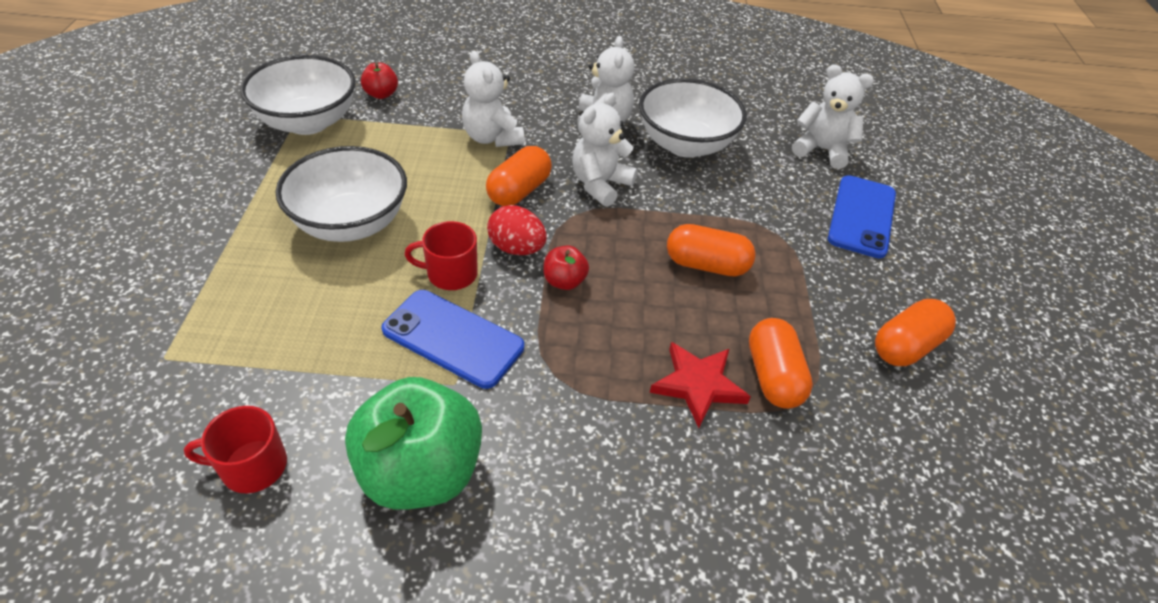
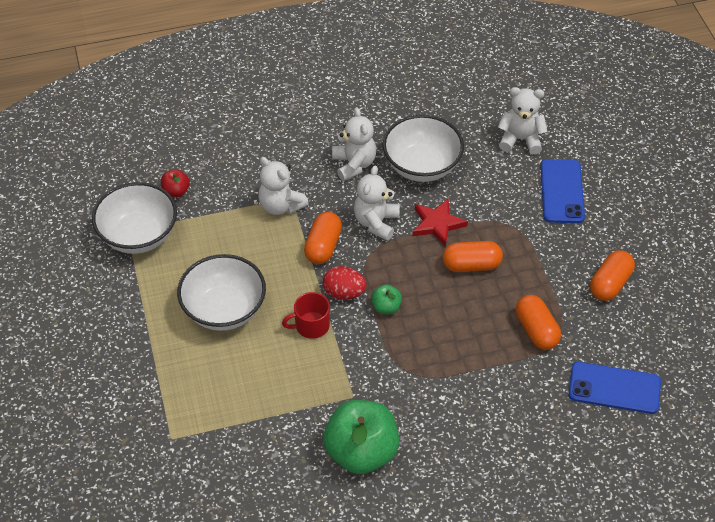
camera: 15 degrees left, 5 degrees up
(252, 466) = (267, 480): red mug -> none
(453, 338) = (336, 369): blue phone -> blue phone (614, 388)
(564, 281) = (386, 307): red apple -> green apple
(698, 385) = (494, 350): red star -> red star (437, 224)

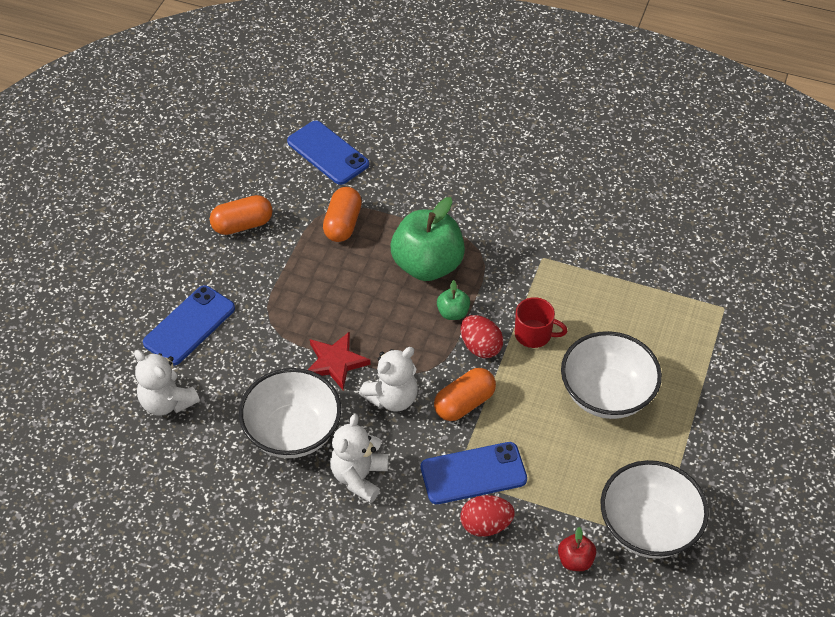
camera: 145 degrees left, 0 degrees up
(249, 180) = (485, 525): none -> red egg
(281, 206) = (473, 473): white teddy bear -> blue phone
(361, 452) = (568, 214): green apple -> green apple (427, 265)
(471, 265) = (342, 306): orange capsule -> none

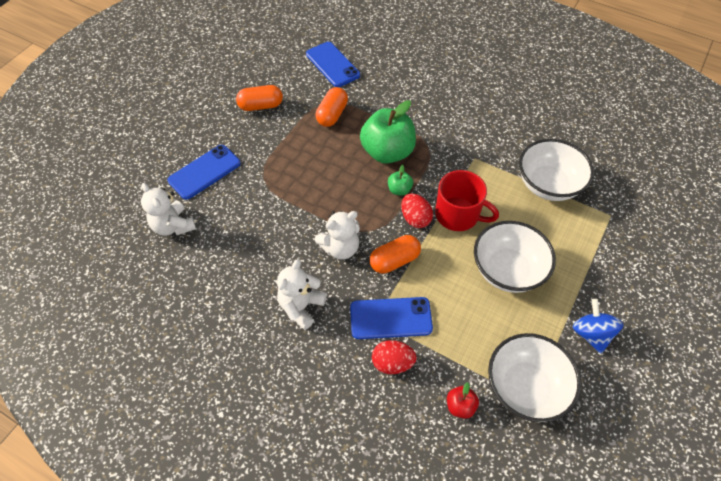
camera: 10 degrees right, 5 degrees up
(293, 432) = (259, 263): white bowl -> white bowl (548, 185)
(335, 362) = (303, 214): red star -> none
(534, 334) = (458, 215): red mug -> red mug, size x1.54
(717, 454) = (591, 334): none -> blue spinning top

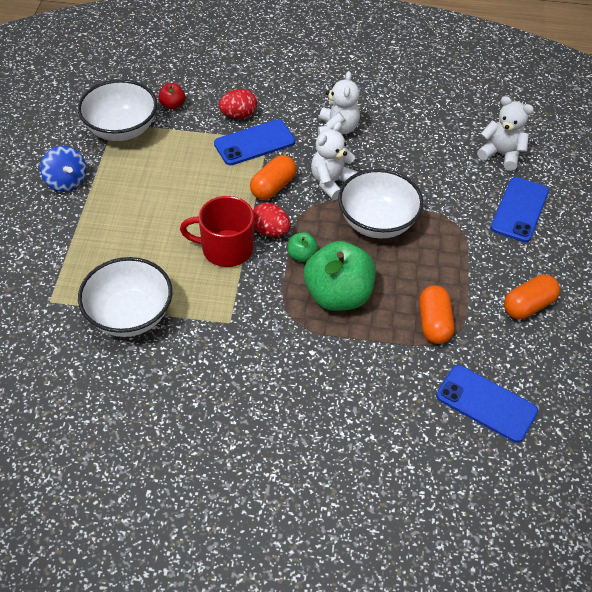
camera: 155 degrees right, 5 degrees down
(507, 270) = (157, 210): white bowl -> white bowl (377, 222)

